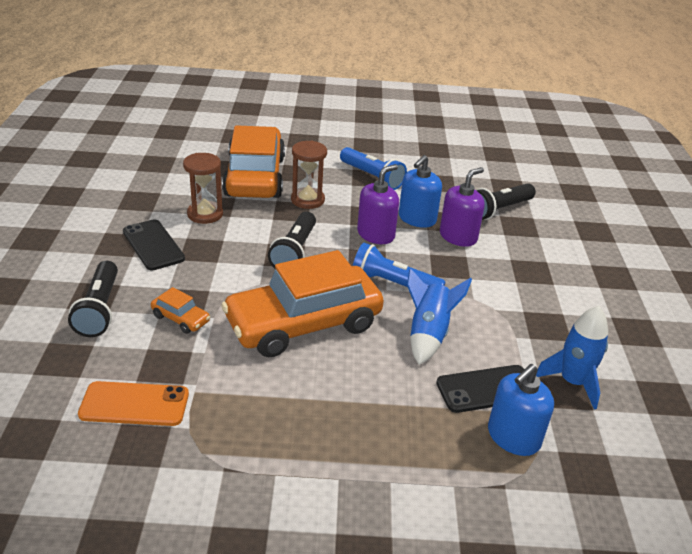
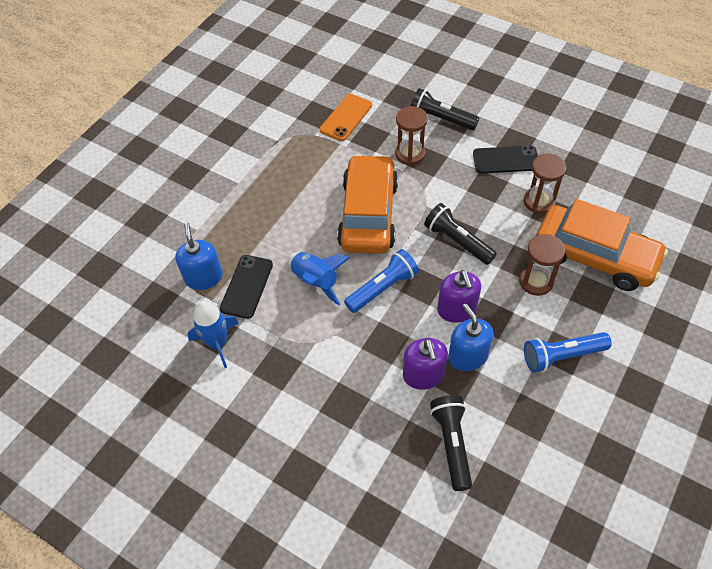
camera: 125 degrees right, 20 degrees up
(181, 318) = (410, 154): orange car -> brown hourglass

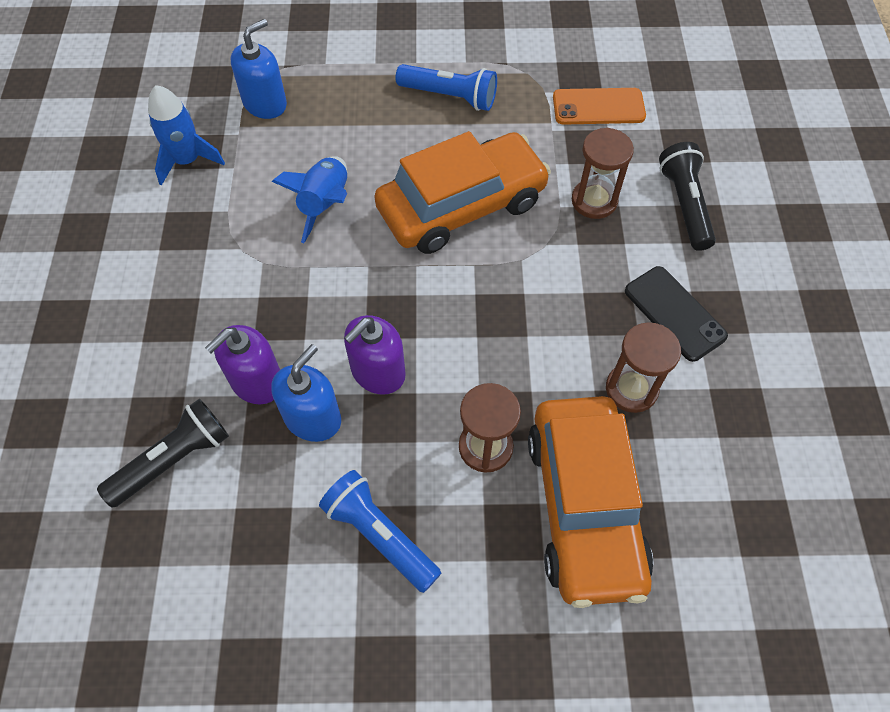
camera: 55 degrees right, 5 degrees up
(247, 286) = (277, 146): black phone -> none
(383, 288) = (359, 276): blue flashlight -> blue flashlight (450, 97)
(457, 241) = (488, 321): black flashlight -> none

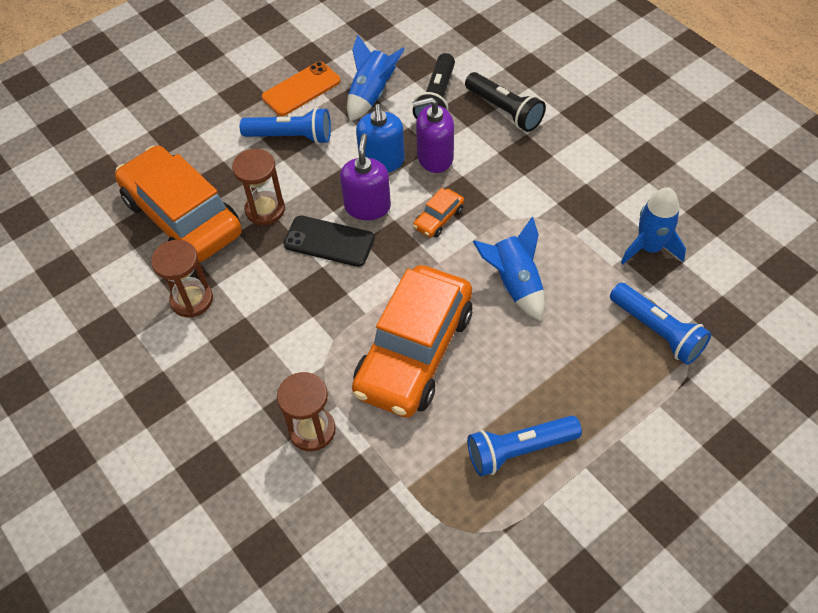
camera: 145 degrees right, 5 degrees down
(234, 528) = (371, 95): none -> blue rocket
(256, 381) = (435, 157): purple soap dispenser -> purple soap dispenser turned 105 degrees counterclockwise
(265, 103) = (657, 331): blue soap dispenser -> blue flashlight
(324, 309) = (438, 218): none -> orange car
(598, 107) = (376, 539): orange phone -> orange phone (301, 89)
(674, 313) = (189, 373): black phone -> black phone (329, 241)
(684, 205) = (231, 480): black flashlight -> black flashlight (504, 111)

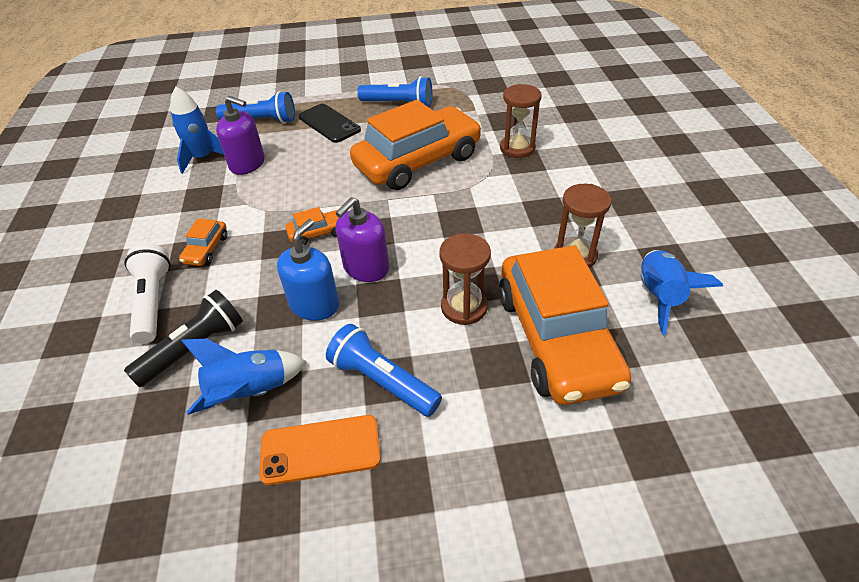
camera: 150 degrees left, 10 degrees down
(329, 241) = (423, 253): black phone -> black phone (329, 123)
(435, 157) = (265, 285): purple soap dispenser -> purple soap dispenser (247, 164)
(504, 111) = (153, 302): black flashlight -> white flashlight
(514, 284) = (312, 171): blue rocket -> blue rocket (659, 296)
(516, 162) = (206, 249): none -> orange car
(657, 331) = (261, 121): blue flashlight -> blue flashlight turned 105 degrees clockwise

